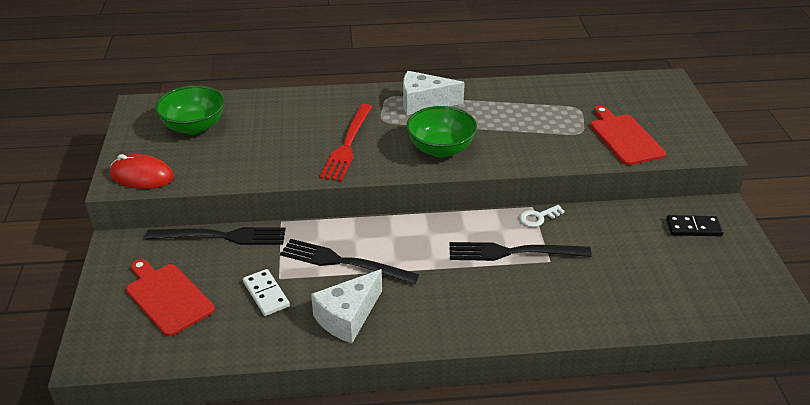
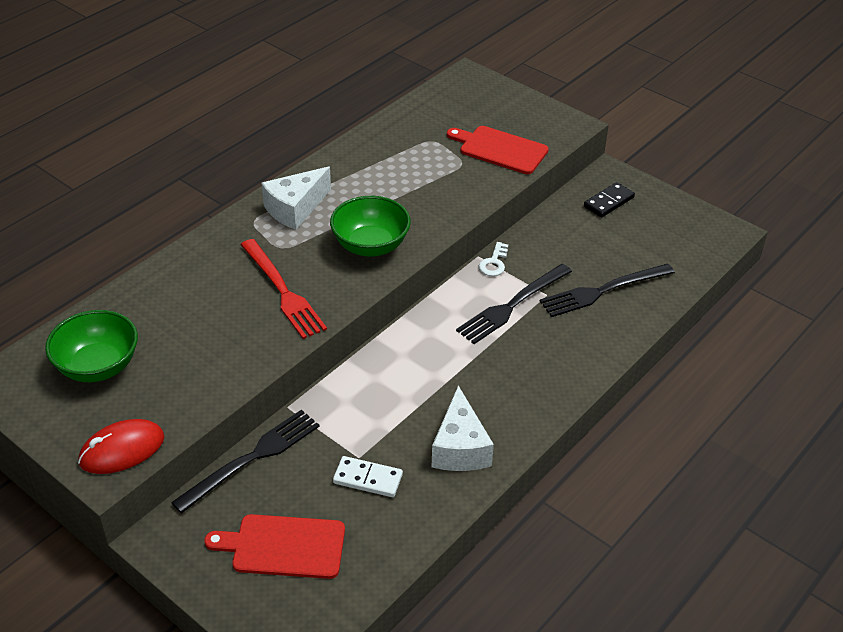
camera: 45 degrees left, 5 degrees up
(343, 262) = (393, 405): black fork -> black fork (603, 291)

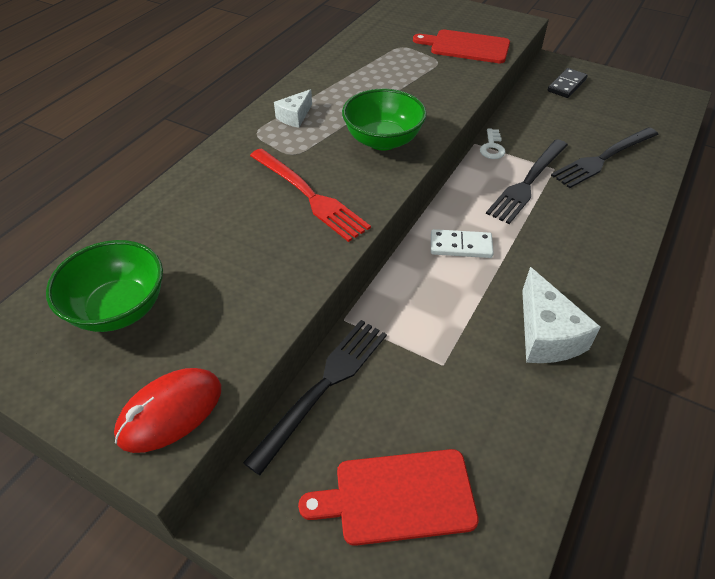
camera: 10 degrees left, 5 degrees up
(295, 208) = (295, 116): white cheese -> white cheese, size x0.59
(367, 479) = (463, 389): white domino -> white domino (461, 246)

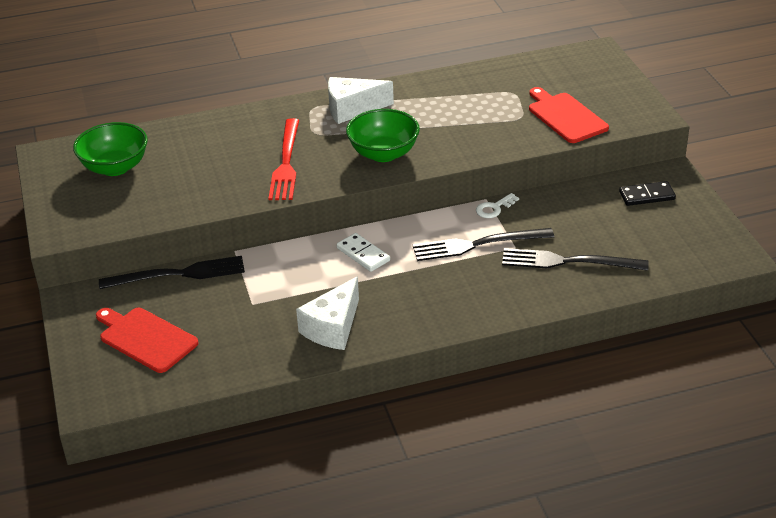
camera: 45 degrees right, 10 degrees down
(170, 412) = (81, 225): red mouse -> none
(295, 116) = (352, 109): white cheese -> white cheese, size x1.70

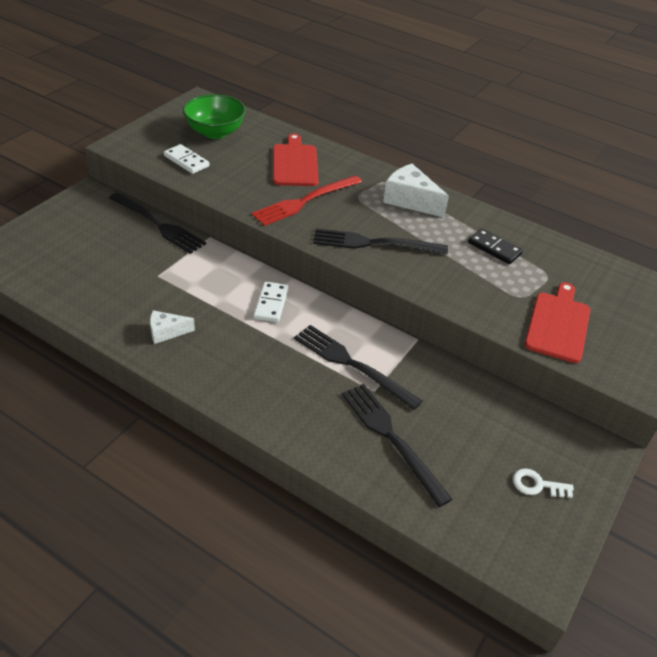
camera: 45 degrees right, 5 degrees up
(140, 203) = (186, 161): none -> white domino
(146, 339) = (75, 245): red cutting board -> red cutting board (295, 163)
(333, 328) = (166, 332): white cheese -> white cheese, size x0.59
(383, 153) = (374, 243): green bowl -> black fork
(494, 208) = (411, 350): white key -> white key (537, 485)
(647, 196) = (549, 448): black domino -> black domino (494, 248)

